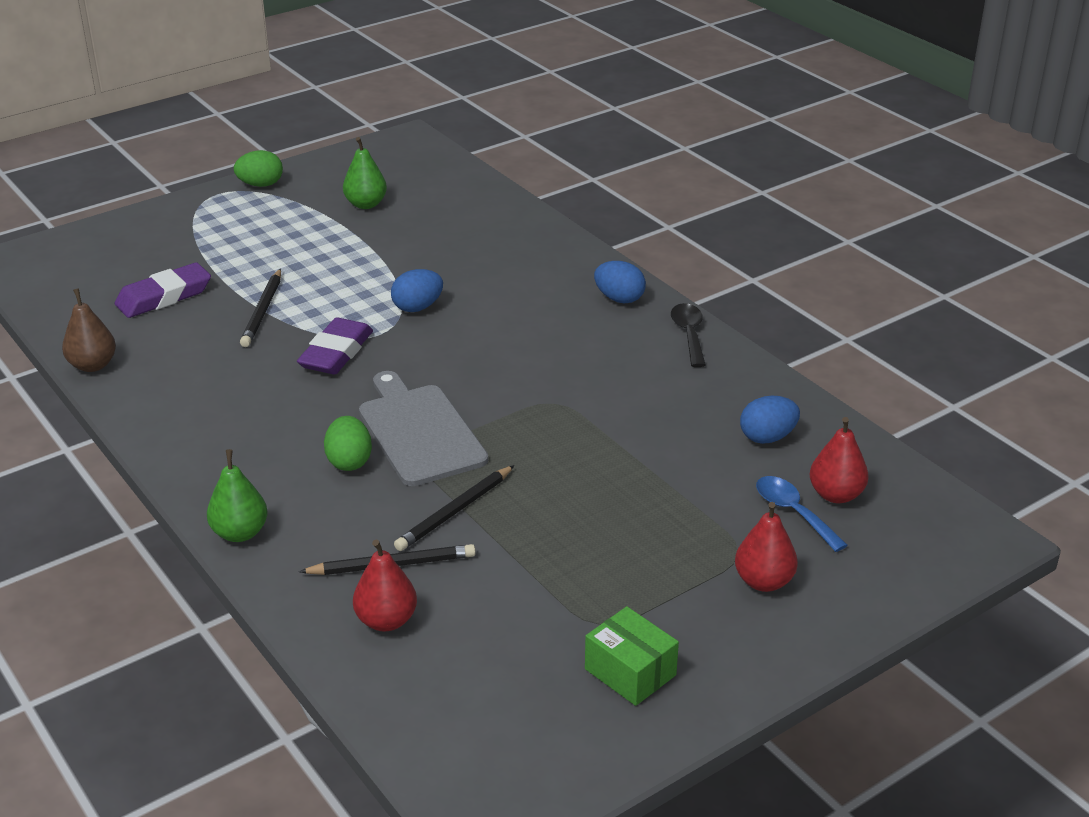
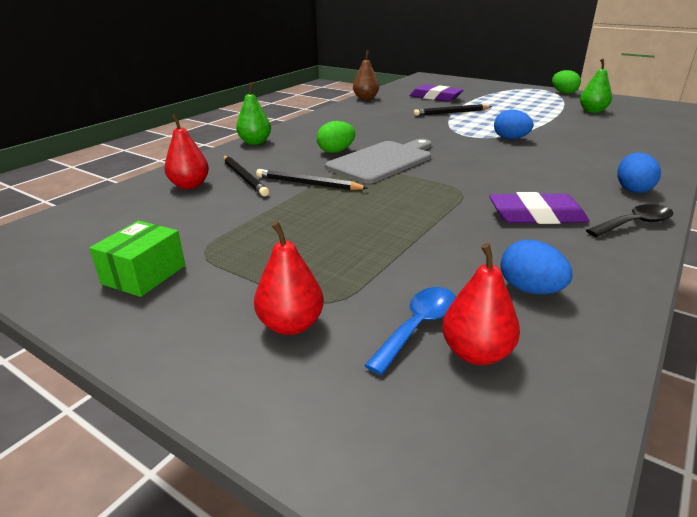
camera: 70 degrees right, 5 degrees down
(336, 353) = (435, 131): purple eraser -> purple eraser (536, 216)

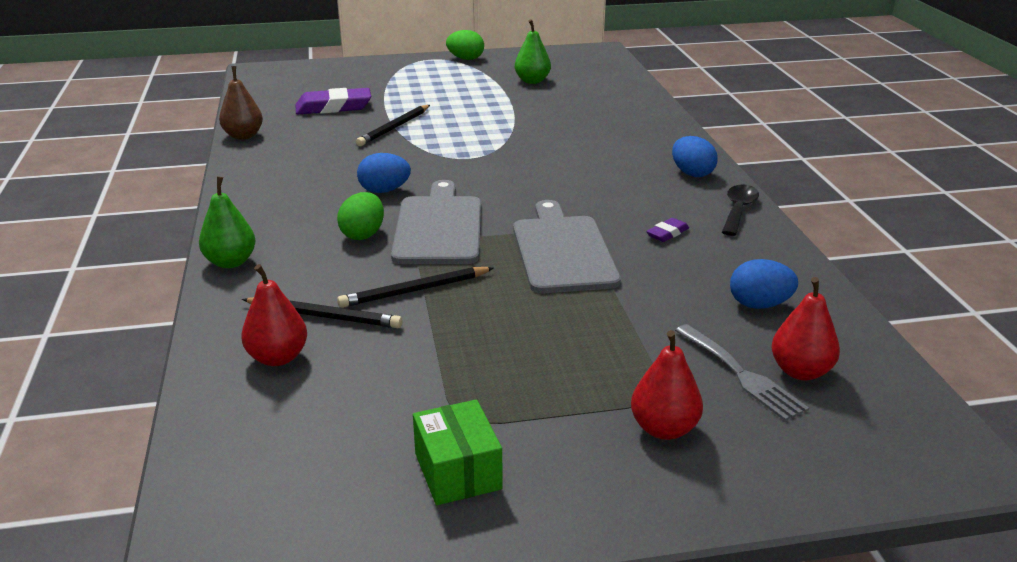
camera: 45 degrees left, 0 degrees up
(418, 326) = (741, 375): blue spoon -> grey fork
(434, 197) = (562, 251): none -> grey cutting board
(510, 139) = (514, 147): blue egg -> blue egg (384, 191)
(536, 216) = (667, 233): purple eraser -> purple eraser, size x0.50

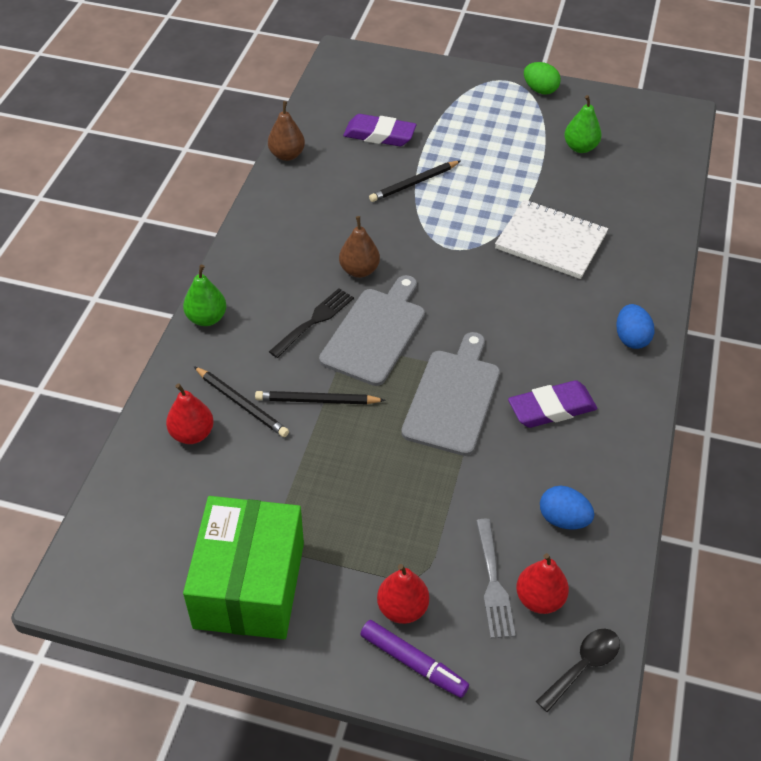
camera: 25 degrees right, 20 degrees up
(363, 234) = (314, 320): green egg -> black fork
(384, 191) = (359, 270): blue egg -> brown pear
(458, 471) = (249, 585): green box -> green box, size x1.99
(559, 135) = (551, 241): none -> white notebook
(667, 233) = (551, 408): purple eraser -> purple eraser, size x2.01
(723, 474) = (413, 663): none -> purple marker
(738, 210) = (634, 402): black spoon -> black spoon (583, 666)

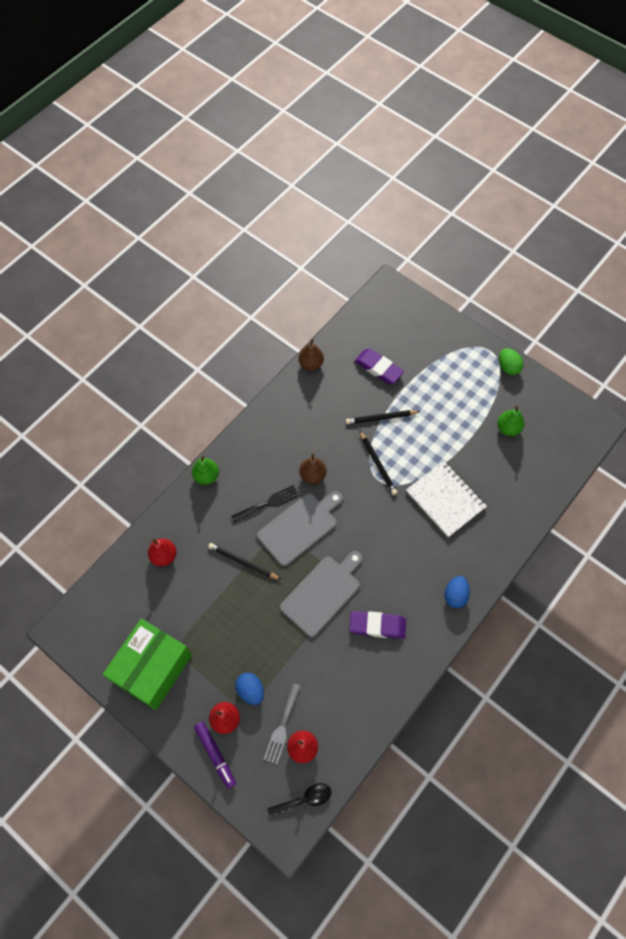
camera: 25 degrees right, 15 degrees up
(241, 404) = (200, 546): black pencil -> black pencil (377, 464)
(563, 519) = (343, 703): blue egg -> blue egg (250, 690)

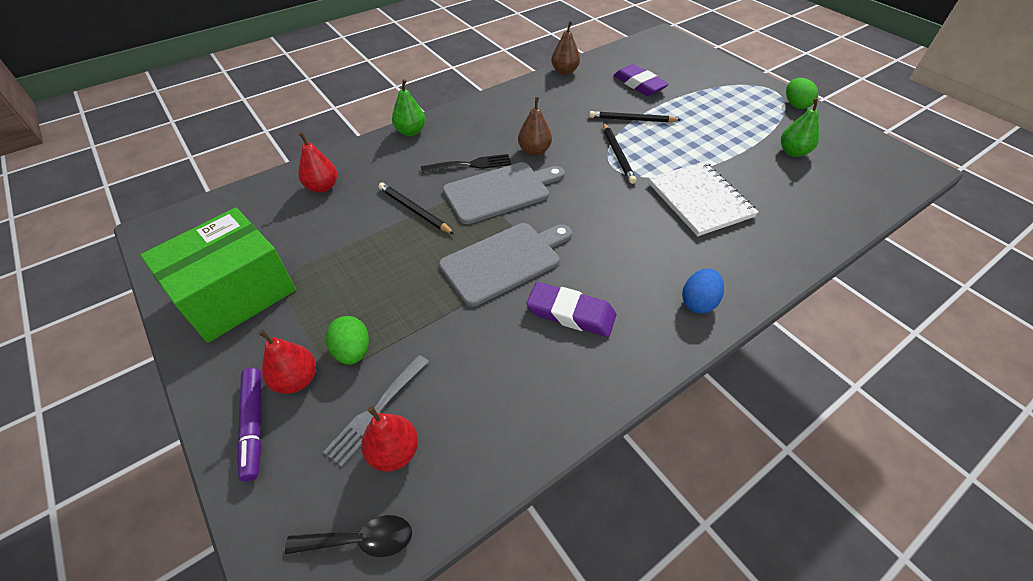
camera: 15 degrees right, 15 degrees down
(250, 690) = (353, 351): blue egg -> green egg

